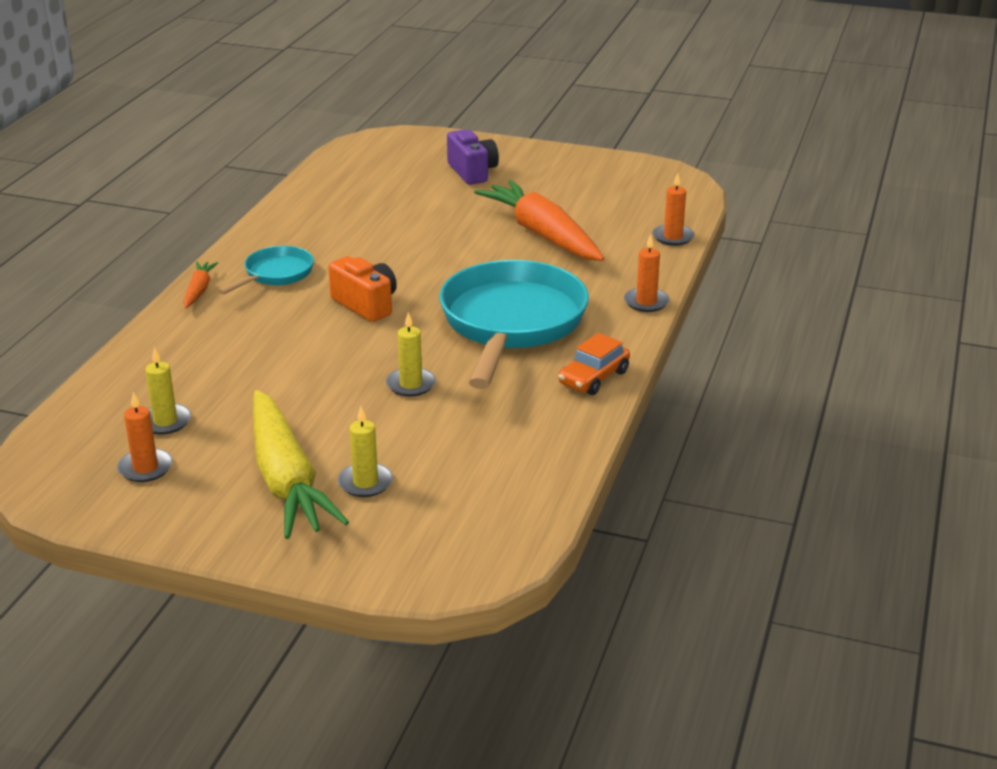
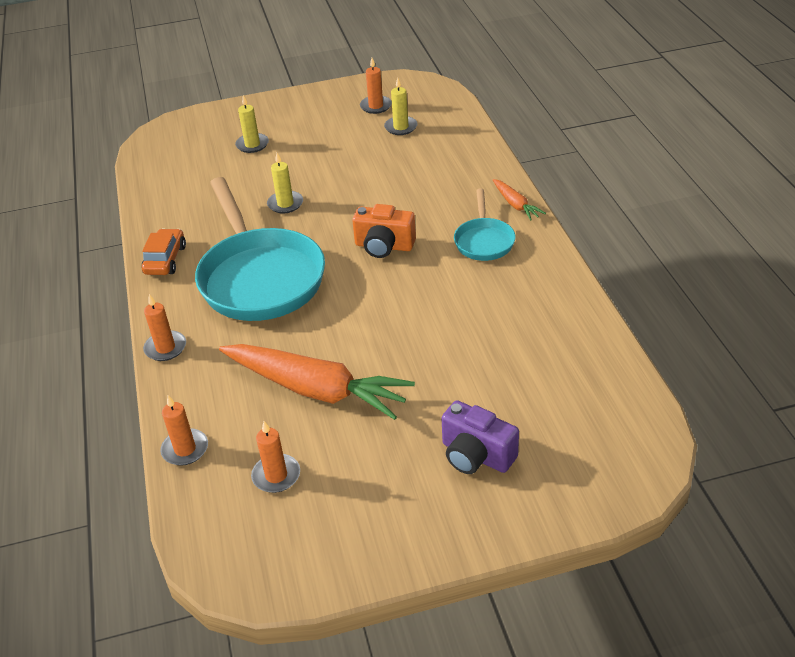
camera: 150 degrees right, 10 degrees up
(286, 480) = (296, 130): yellow carrot -> none
(616, 205) = (276, 475): none -> orange candle

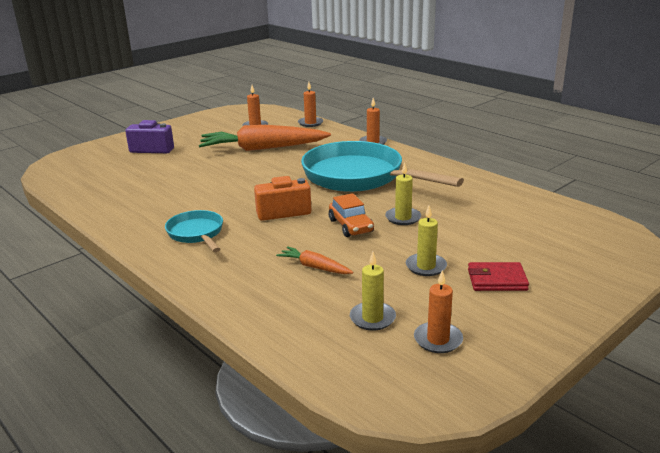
camera: 150 degrees right, 15 degrees down
(165, 260) = (441, 170): orange car -> orange car (351, 226)
(252, 145) = (514, 255): yellow candle -> yellow candle (426, 266)
(292, 130) = (497, 280): none -> red wallet
(515, 205) = (178, 268): orange carrot -> orange carrot (314, 267)

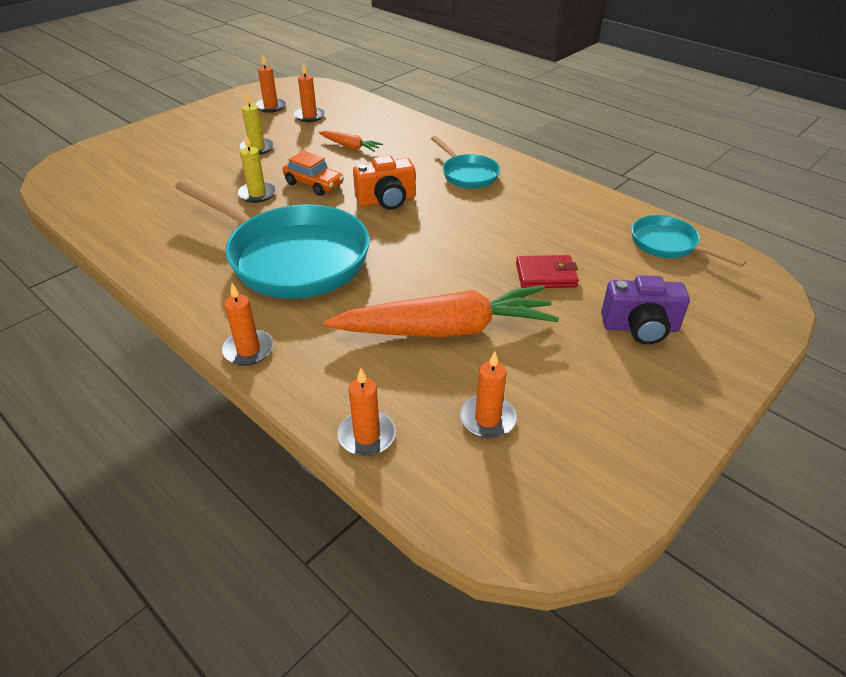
camera: 175 degrees right, 15 degrees up
(83, 182) = (668, 245): none -> turquoise pan
(351, 226) = (314, 184): orange car -> orange car turned 150 degrees clockwise
(372, 318) = (309, 116): yellow candle -> orange candle
(497, 280) = (206, 139): red wallet -> red wallet (546, 275)

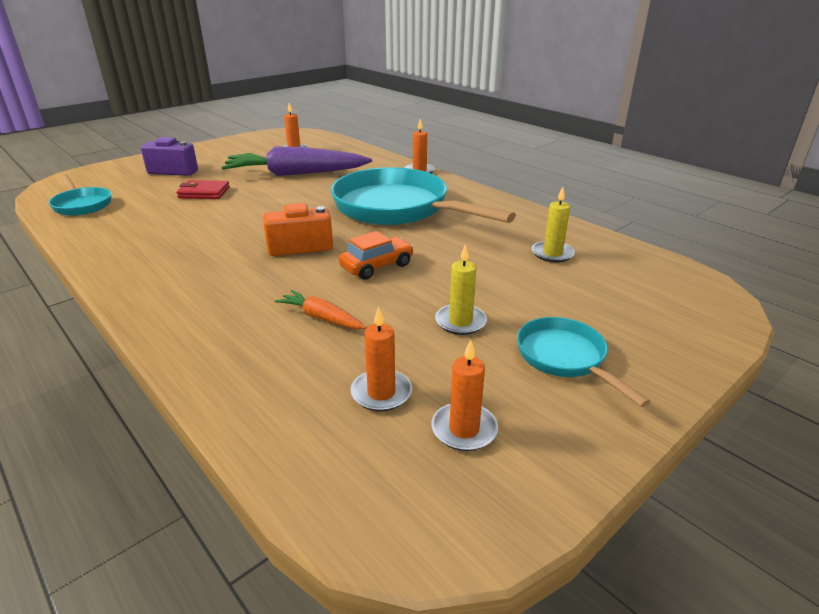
camera: 175 degrees left, 10 degrees down
(257, 194) = (440, 258): yellow candle -> yellow candle (552, 254)
(314, 184) = (377, 266): orange car -> orange car turned 105 degrees clockwise
(367, 436) = (355, 149): orange candle -> none
(446, 329) = (296, 174): orange carrot -> purple carrot
(467, 174) = (190, 270): turquoise pan -> turquoise pan (565, 358)

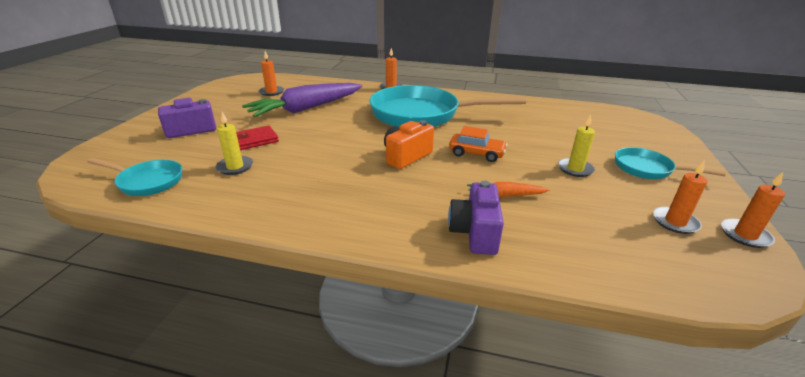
camera: 35 degrees left, 0 degrees up
(225, 338) = (475, 233): none -> purple camera
(377, 266) = (476, 153): orange car -> orange car turned 90 degrees clockwise
(381, 393) = (612, 223): orange candle -> orange candle (745, 235)
(552, 254) = (548, 118): yellow candle -> yellow candle (235, 167)

